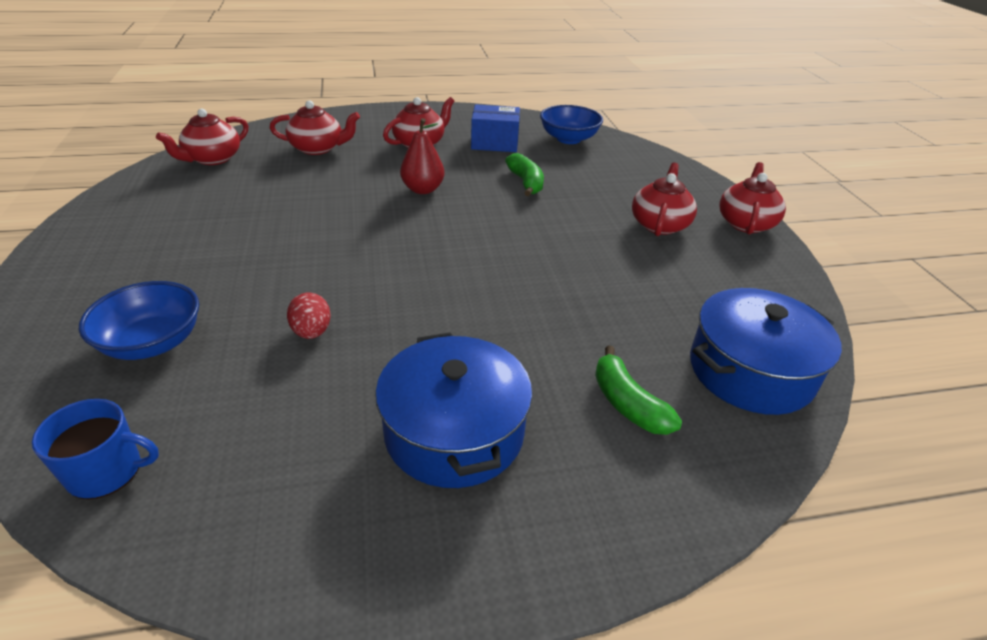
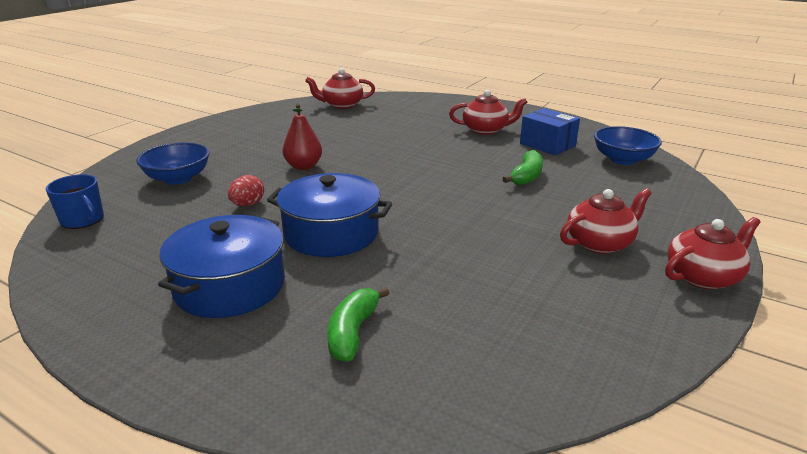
camera: 45 degrees right, 10 degrees down
(318, 148) = (411, 115): red teapot -> none
(423, 189) = (439, 157): red pear -> red pear (303, 166)
(750, 371) = (489, 371): blue pot -> blue pot (331, 233)

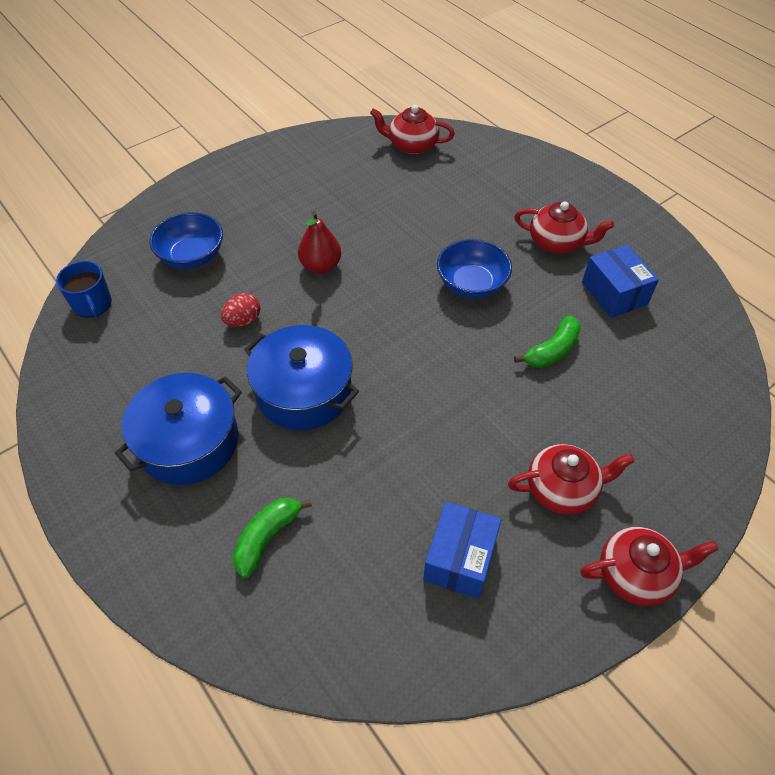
camera: 20 degrees right, 25 degrees up
(551, 302) = (460, 558): none -> blue box
(623, 159) = (688, 348): blue bowl -> blue bowl (471, 284)

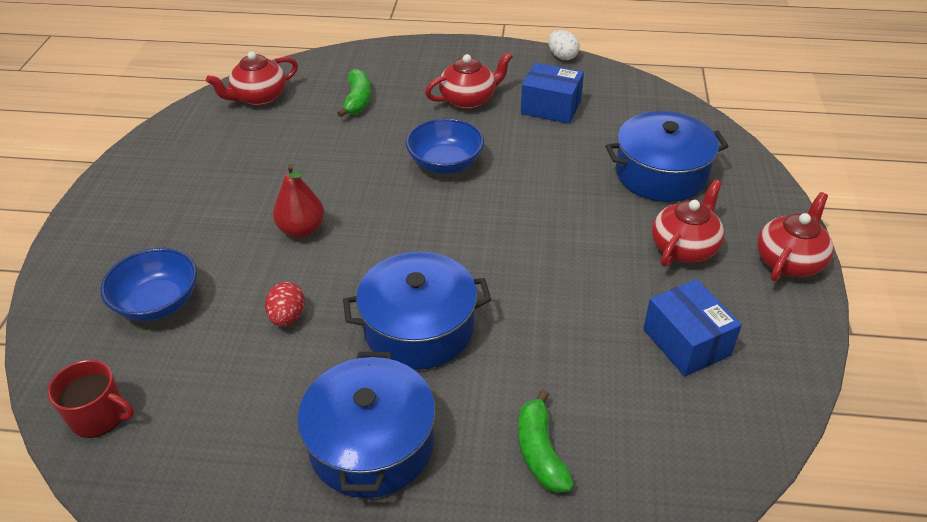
camera: 45 degrees left, 10 degrees down
(92, 304) = (99, 416): blue mug -> red mug
(552, 350) = (561, 168): green banana -> green banana (357, 100)
(629, 416) = (661, 174): none -> blue pot
(686, 254) = (562, 56): none -> white egg

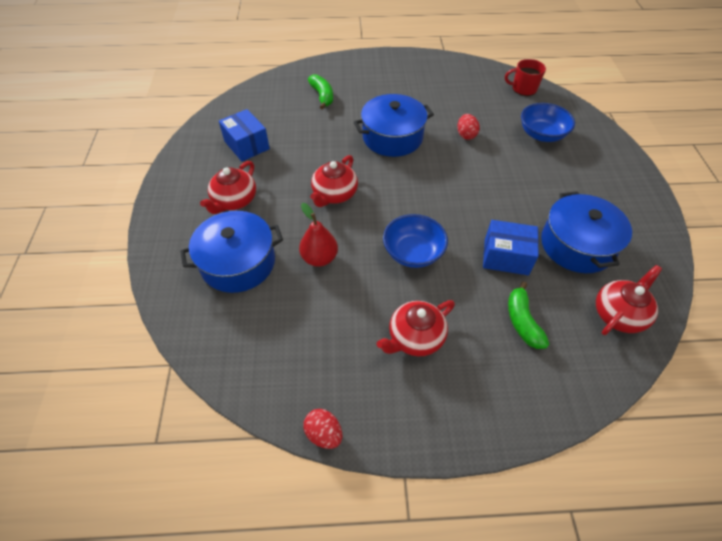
camera: 170 degrees right, 10 degrees up
(302, 229) = (490, 185): red pear -> red pear (319, 258)
(372, 444) = (397, 91): blue pot -> blue pot (577, 245)
(551, 107) = (332, 335): blue box -> blue box (506, 257)
(562, 56) = (324, 434): white egg -> red egg
(789, 261) = (167, 198): red teapot -> red teapot (334, 194)

